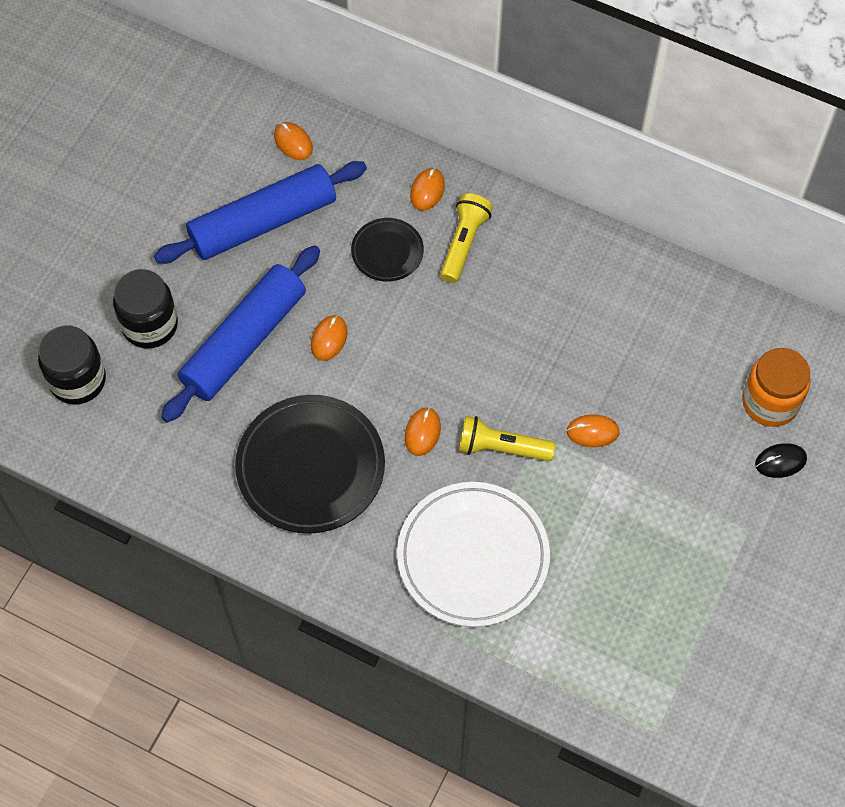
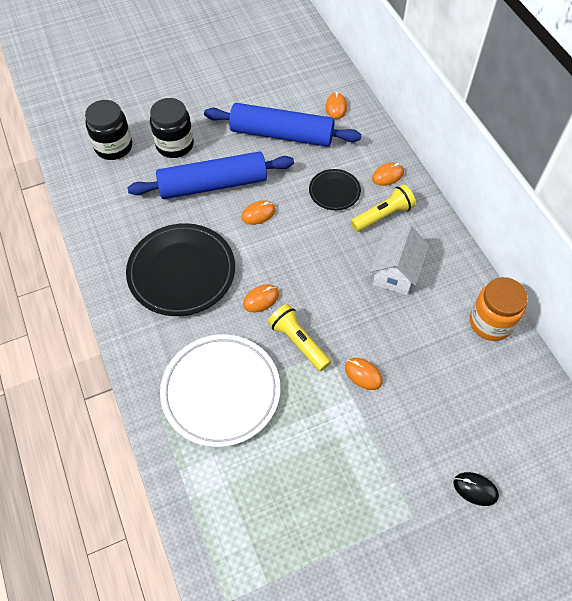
camera: 40 degrees right, 5 degrees down
(532, 299) = (396, 272): none -> white house
(770, 402) = (501, 444): orange jar -> orange jar (491, 322)

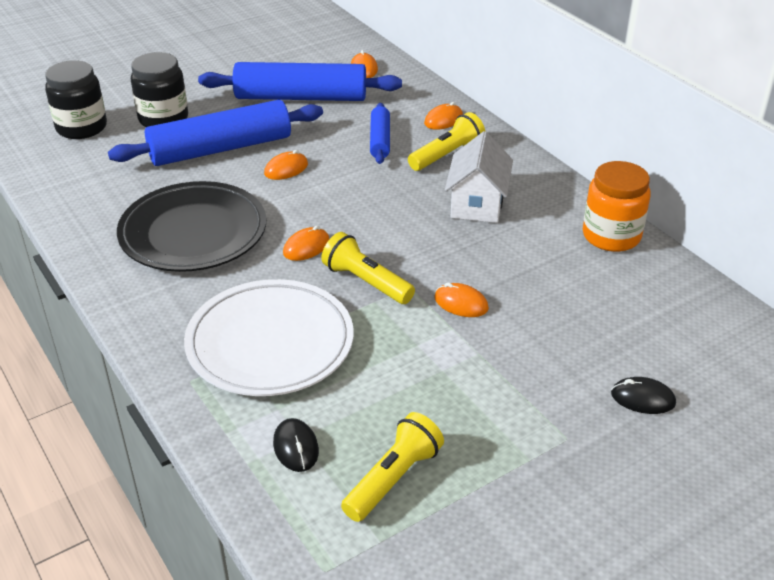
camera: 10 degrees left, 20 degrees down
(224, 491) = (296, 447): none -> black mouse
(285, 531) = (393, 479): none -> yellow flashlight
(334, 191) = (380, 140): black plate -> blue rolling pin

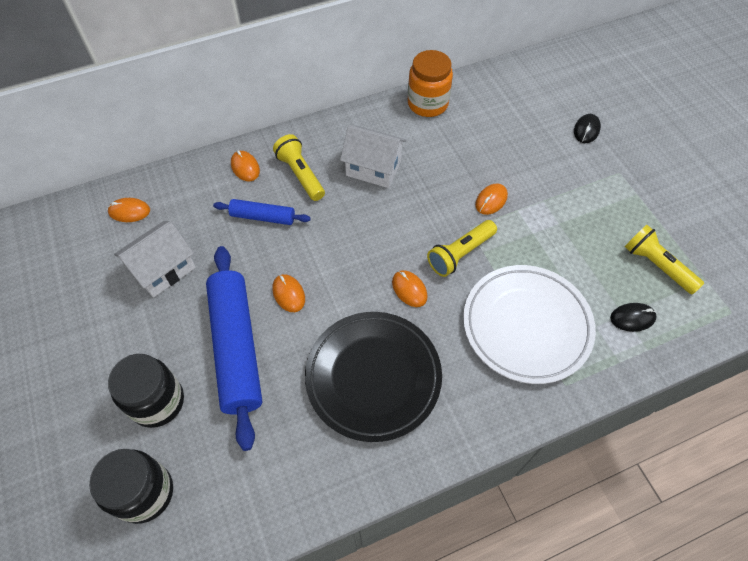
camera: 80 degrees left, 20 degrees up
(301, 97) = (163, 269): blue rolling pin -> white house

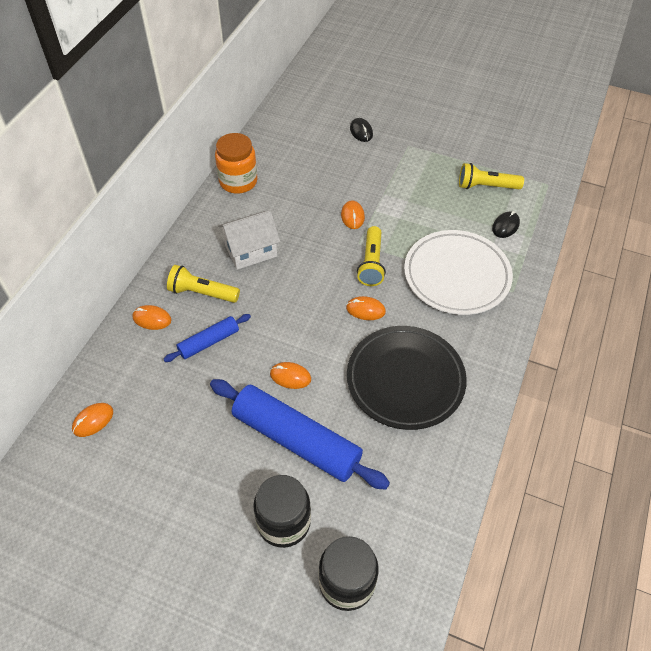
camera: 45 degrees left, 5 degrees down
(163, 269) = (176, 437): white house -> none

